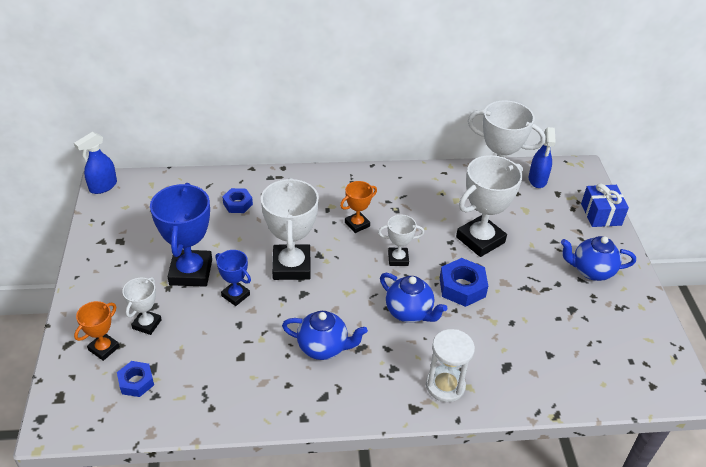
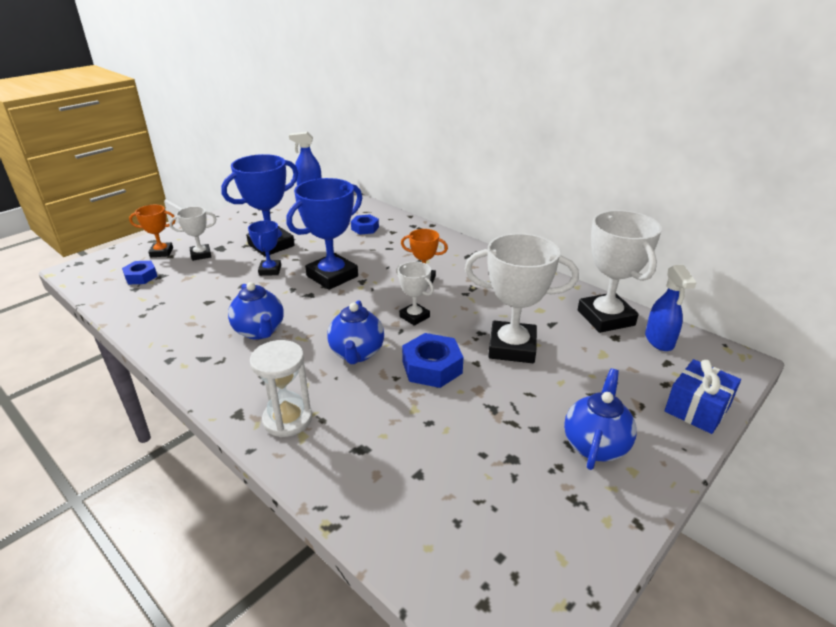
camera: 50 degrees right, 10 degrees down
(291, 266) = (332, 276): white trophy -> blue trophy
(537, 180) = (659, 341): blue spray bottle -> blue spray bottle turned 60 degrees counterclockwise
(591, 271) = (595, 445): blue teapot -> blue teapot turned 60 degrees clockwise

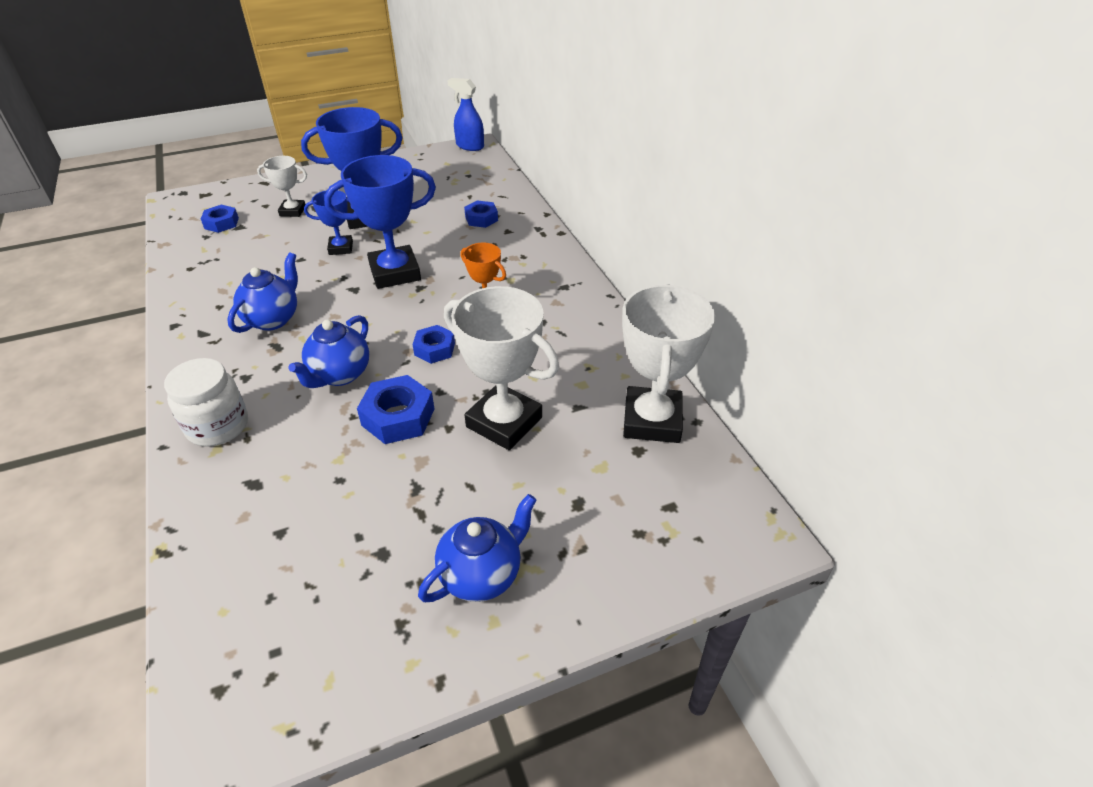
camera: 25 degrees right, 10 degrees up
(161, 252) = (260, 199): orange trophy -> none
(260, 331) = (273, 319): blue teapot -> blue teapot turned 150 degrees counterclockwise
(270, 270) = (341, 248): blue trophy -> blue trophy turned 60 degrees clockwise
(287, 419) = (218, 426): white hourglass -> white jar
(414, 317) = (434, 349): white trophy -> blue nut
(659, 341) = (689, 474): blue spray bottle -> none
(697, 409) = (645, 579): blue gift -> none

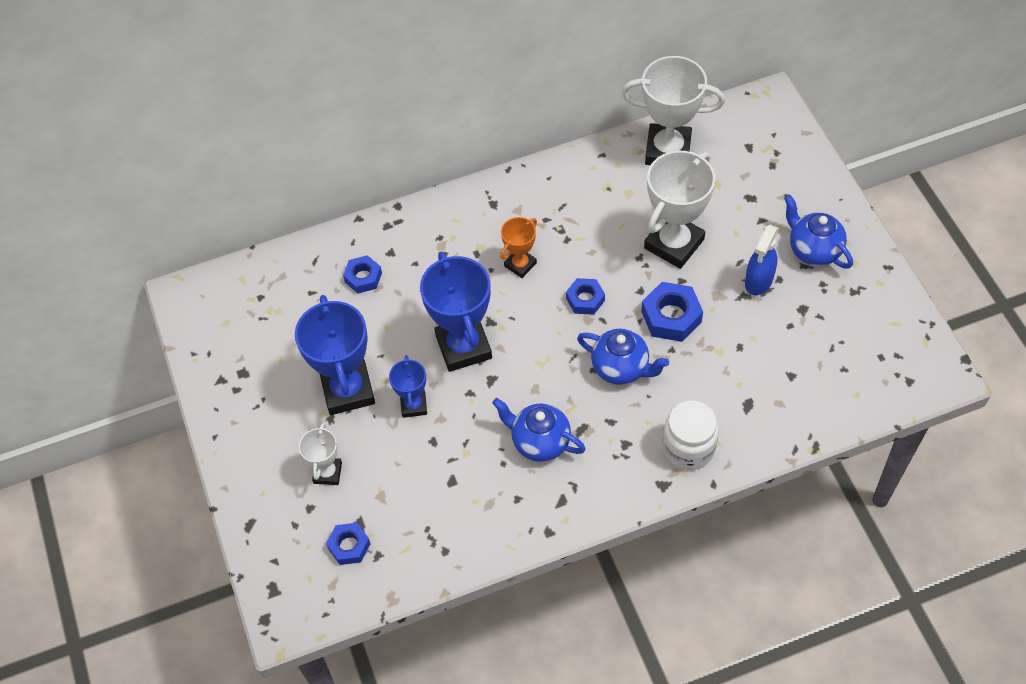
camera: 85 degrees left, 15 degrees up
(469, 146) = (182, 301): blue spray bottle -> blue spray bottle (758, 281)

